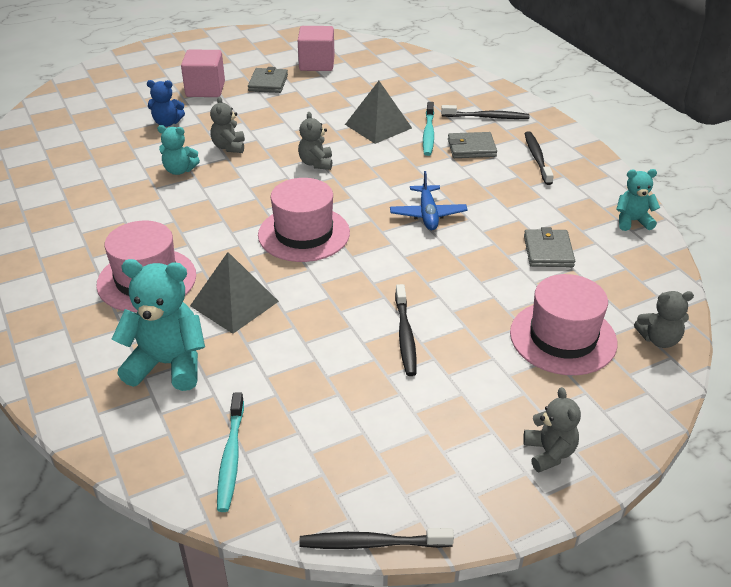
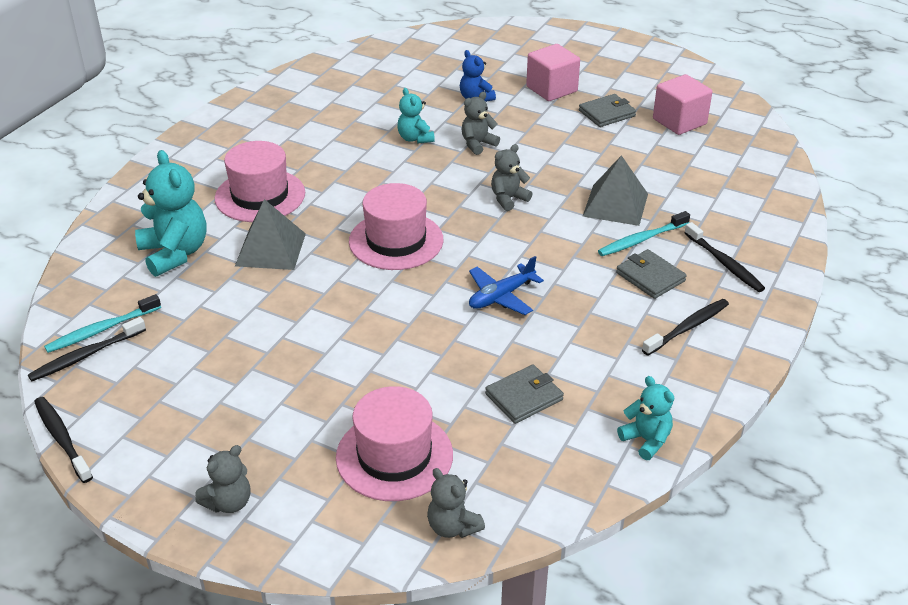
camera: 55 degrees right, 0 degrees up
(405, 336) = (310, 356): black toothbrush -> black toothbrush (86, 355)

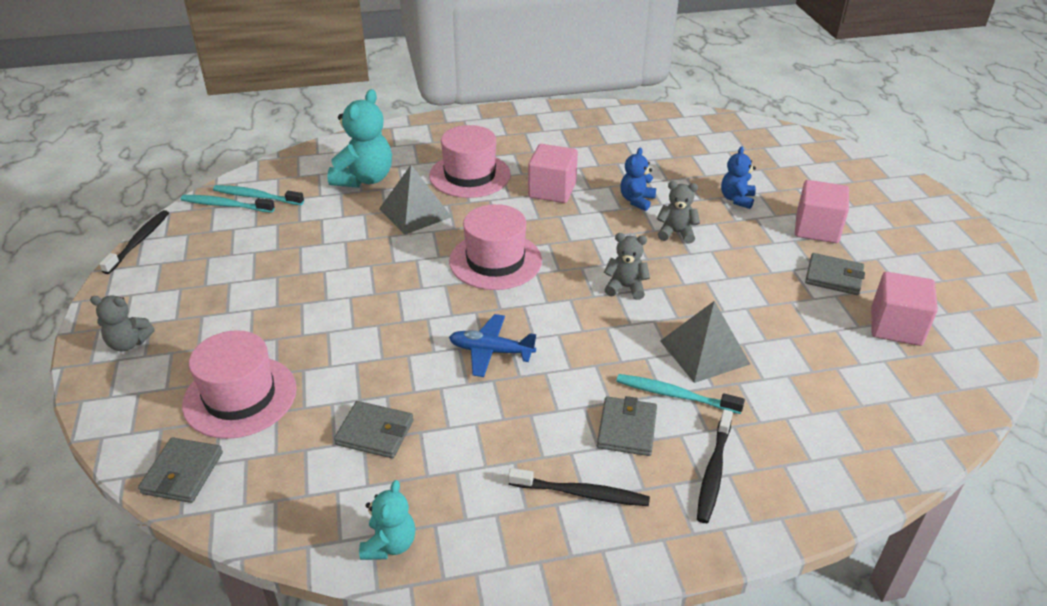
camera: 50 degrees right, 0 degrees up
(86, 355) = (225, 205): black toothbrush -> turquoise toothbrush
(344, 168) = (552, 190): none -> pink cube
(415, 138) = (636, 200): turquoise teddy bear -> blue teddy bear
(453, 527) = (183, 473): grey teddy bear -> grey wallet

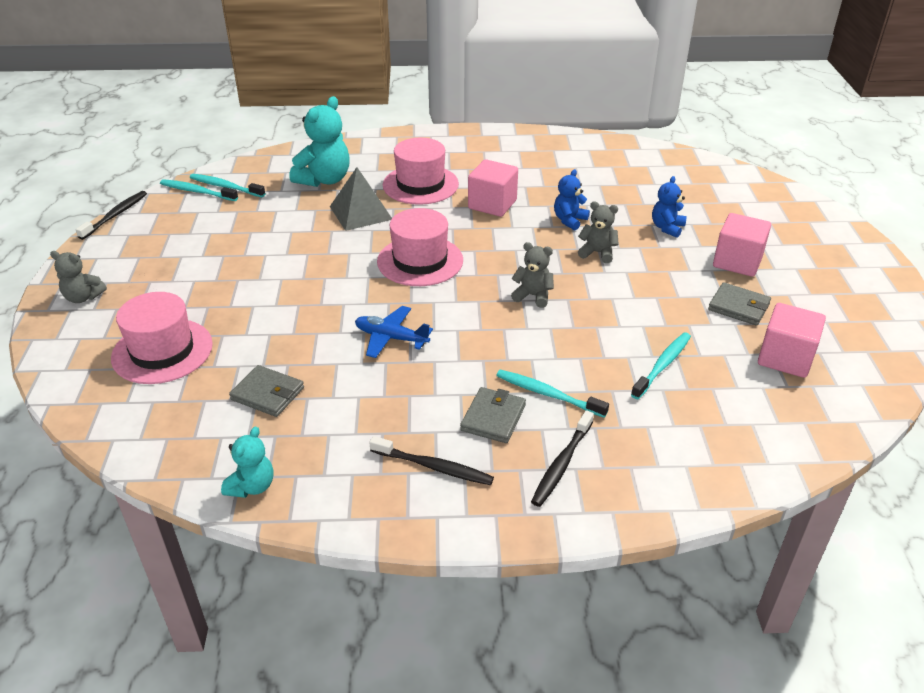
camera: 10 degrees right, 0 degrees up
(183, 473) = (97, 406): grey wallet -> none
(704, 352) = (588, 360): grey pyramid -> none
(780, 349) = (662, 365): none -> turquoise toothbrush

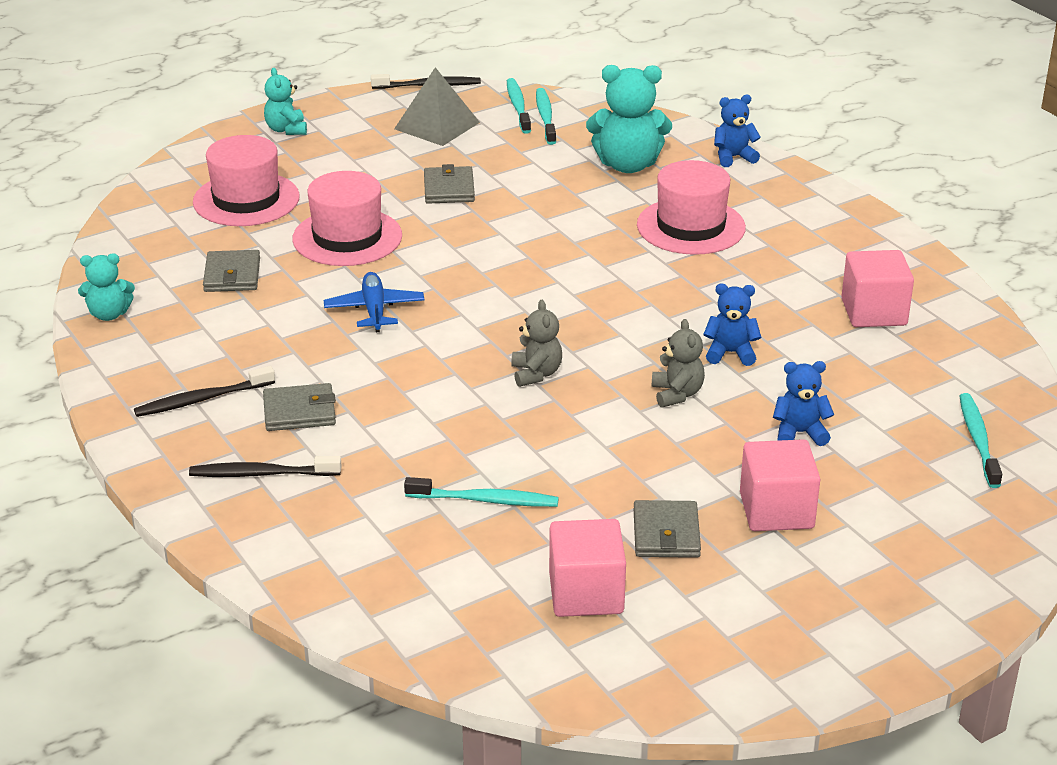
camera: 60 degrees right, 5 degrees down
(83, 297) = (286, 130): grey teddy bear -> turquoise teddy bear
(267, 254) = (449, 189): none -> grey wallet
(360, 145) = (733, 157): none -> blue teddy bear
(361, 213) = (585, 211): grey pyramid -> grey pyramid (437, 125)
(420, 261) = (529, 280): pink hat -> pink hat (347, 237)
(434, 467) = (202, 399): black toothbrush -> black toothbrush turned 75 degrees clockwise
(492, 204) = (703, 288): pink cube -> pink cube (873, 312)
(547, 394) = (365, 434): turquoise toothbrush -> turquoise toothbrush (978, 440)

